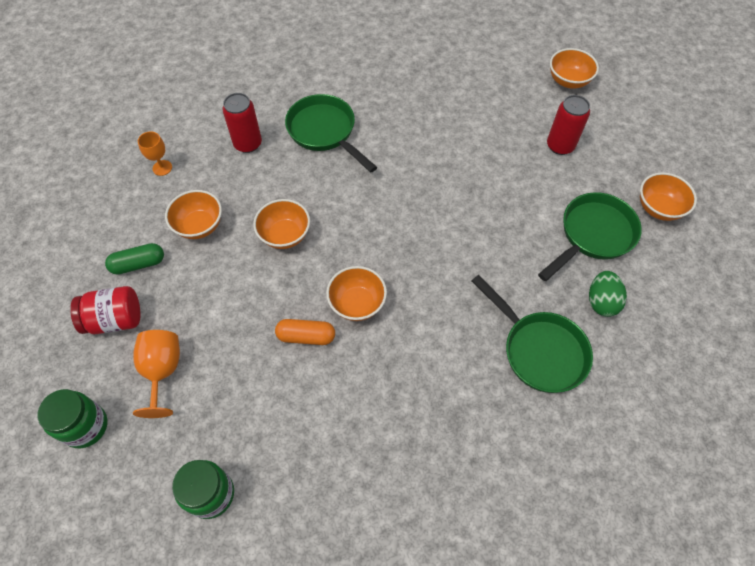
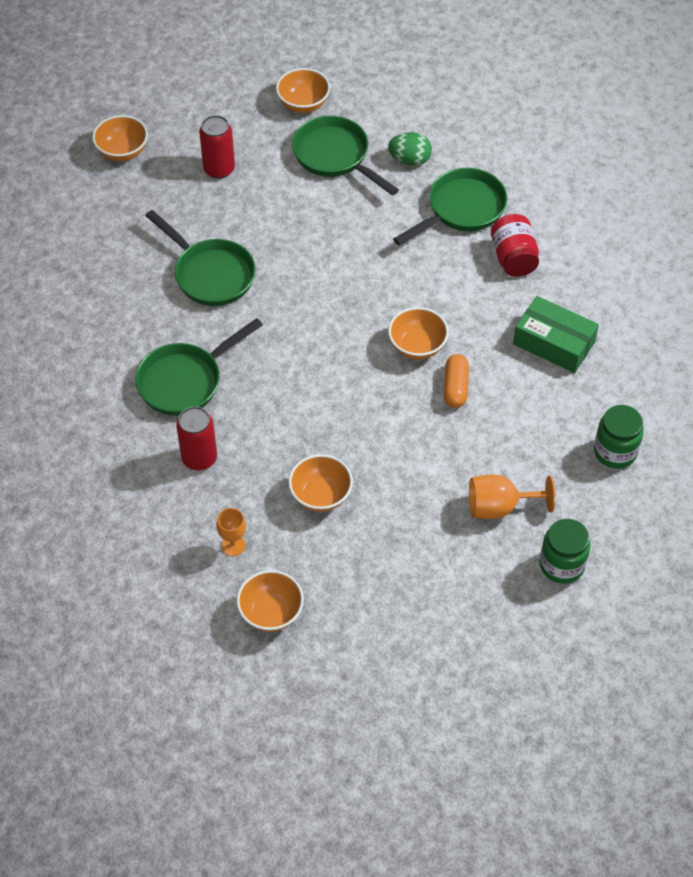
camera: 90 degrees left, 5 degrees down
(115, 319) = (443, 560): red jar -> red jar (513, 258)
(138, 264) = (373, 549): green capsule -> none
(285, 235) = (334, 412): orange bowl -> orange bowl (271, 613)
(359, 437) = (554, 343): none -> green box
(438, 144) = (210, 274): none -> green pan

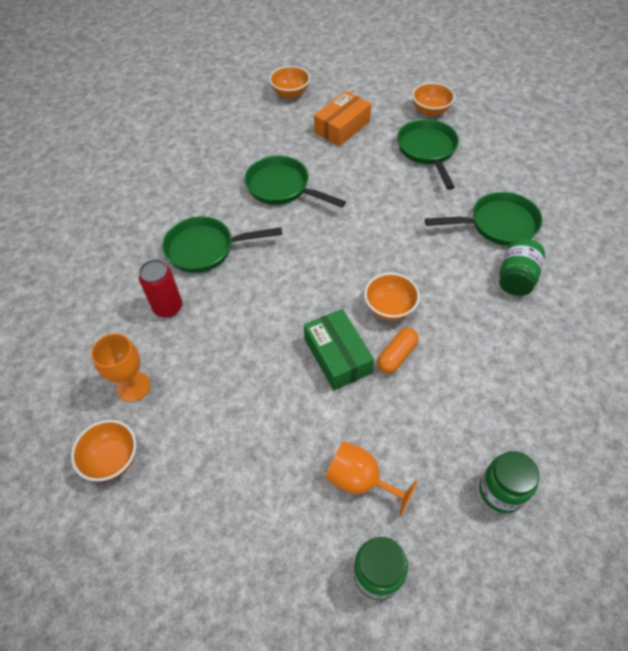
camera: 35 degrees right, 0 degrees up
(210, 274) = (282, 188): green pan -> green pan turned 135 degrees clockwise
(219, 169) = (342, 127): red can -> orange box
(233, 545) = (133, 386): orange goblet -> orange goblet, size x1.54
(320, 495) = (227, 384): orange bowl -> none
(410, 160) = (481, 175): green egg -> none
(513, 258) = (516, 278): red jar -> green jar
(554, 343) = (506, 362): green box -> green box (337, 356)

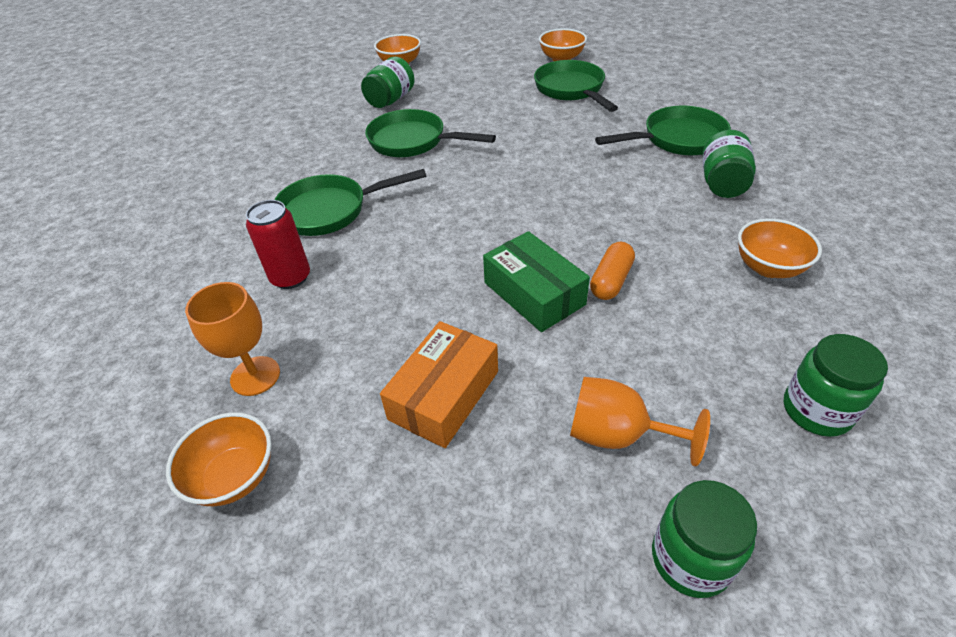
camera: 10 degrees left, 10 degrees down
(274, 136) = (390, 100): none -> green jar
(342, 127) = (467, 83): orange box -> orange box (444, 395)
(389, 308) = (583, 233): orange bowl -> orange bowl (768, 267)

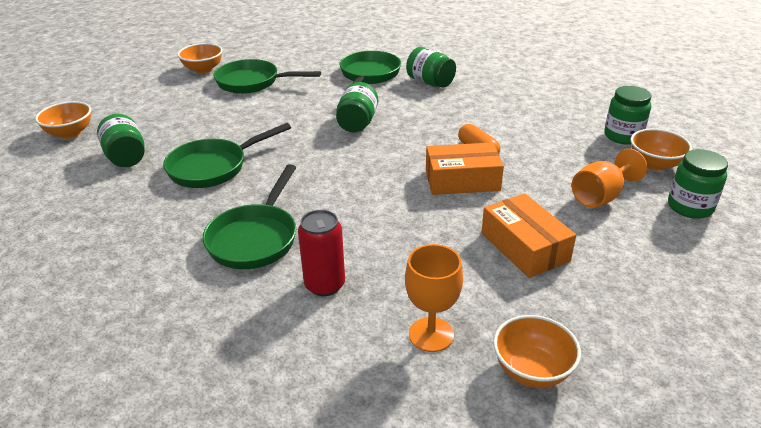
camera: 60 degrees left, 10 degrees down
(534, 293) = (462, 180): green box -> orange box
(570, 177) = (357, 123): none -> green jar
(768, 267) = (515, 102): orange bowl -> orange bowl (655, 164)

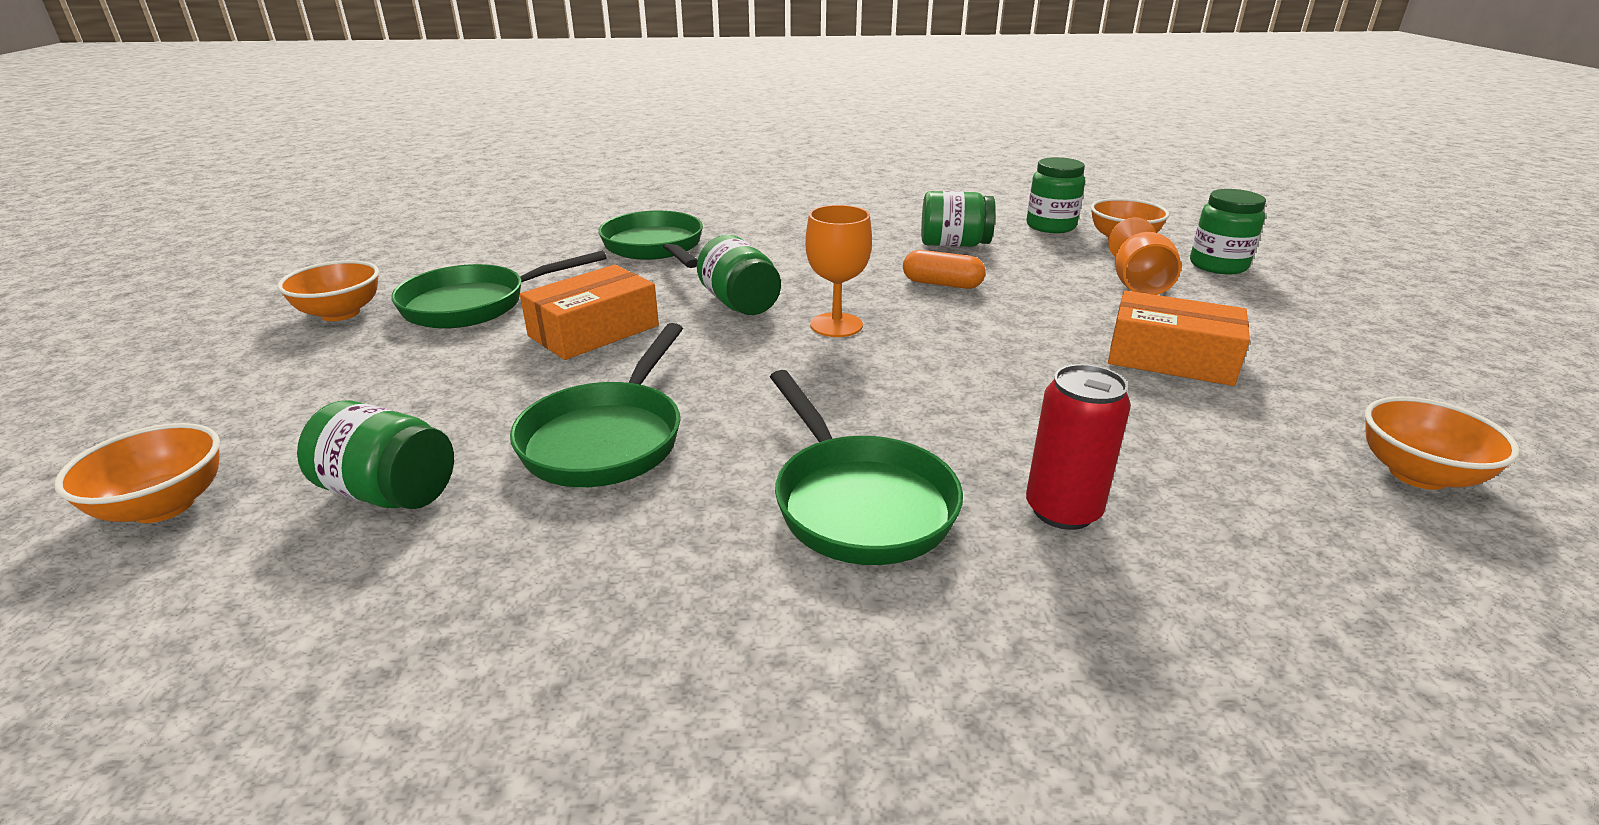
camera: 40 degrees left, 5 degrees down
(430, 82) = (754, 234): green jar -> green jar (954, 244)
(431, 334) = (1276, 496): orange goblet -> orange goblet (836, 325)
(462, 180) = (984, 319): orange box -> orange box (594, 331)

